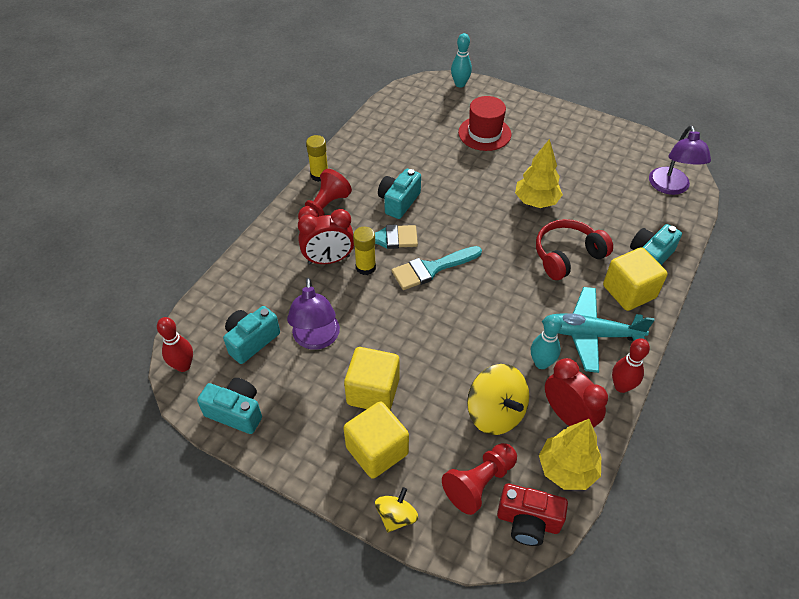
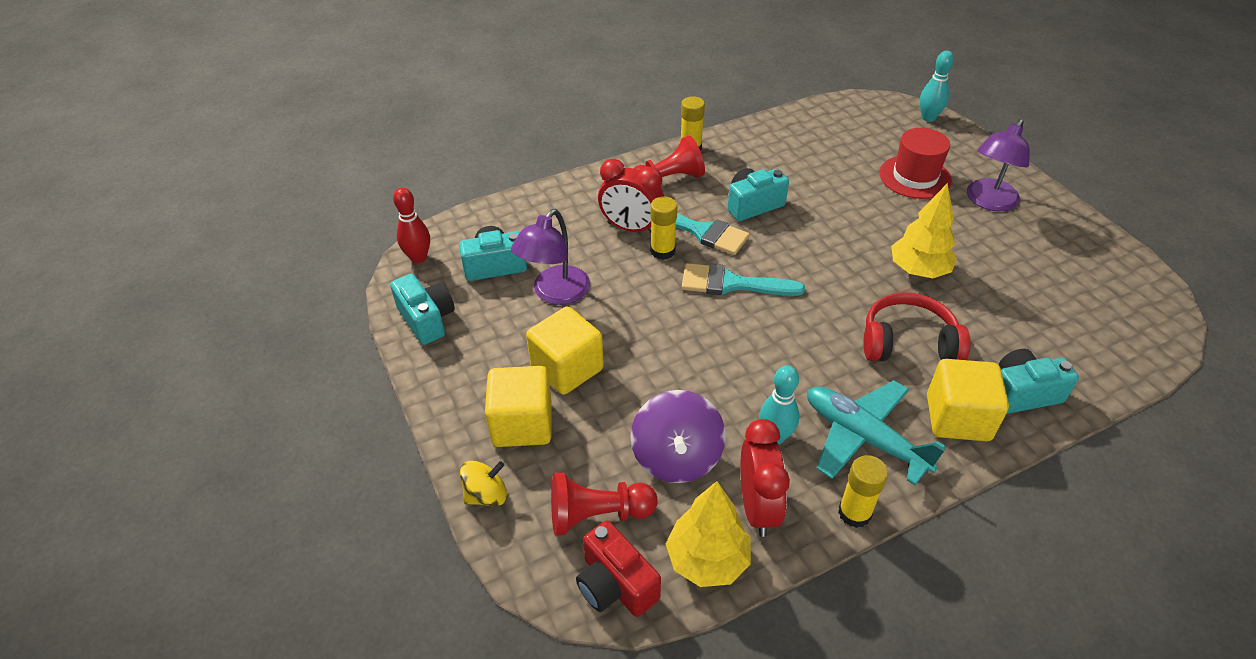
camera: 35 degrees right, 5 degrees down
(495, 413) = (676, 457): yellow spinning top -> purple spinning top
(621, 386) = (854, 513): red bowling pin -> yellow glue stick
(670, 187) = (1124, 330): purple lamp -> purple lamp (988, 202)

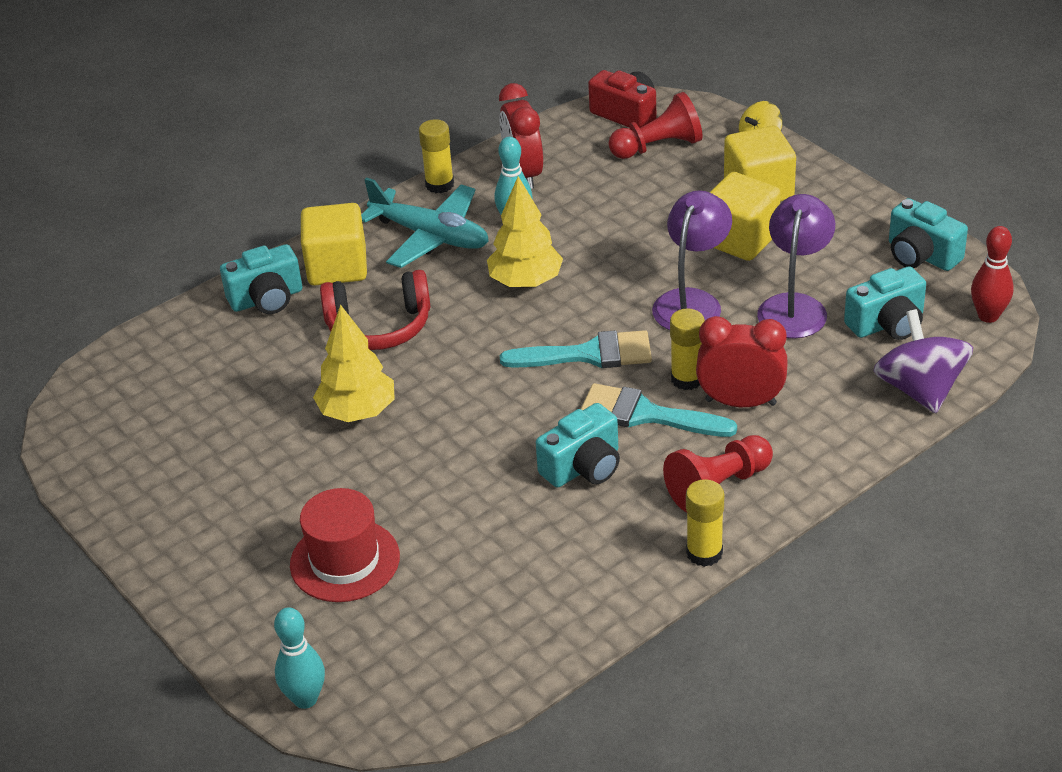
camera: 170 degrees right, 5 degrees down
(676, 457) = (603, 193): purple spinning top -> purple spinning top (920, 389)
(707, 560) = (558, 138): yellow tree -> yellow tree (525, 282)
(988, 202) = (242, 535): purple lamp -> purple lamp (692, 302)

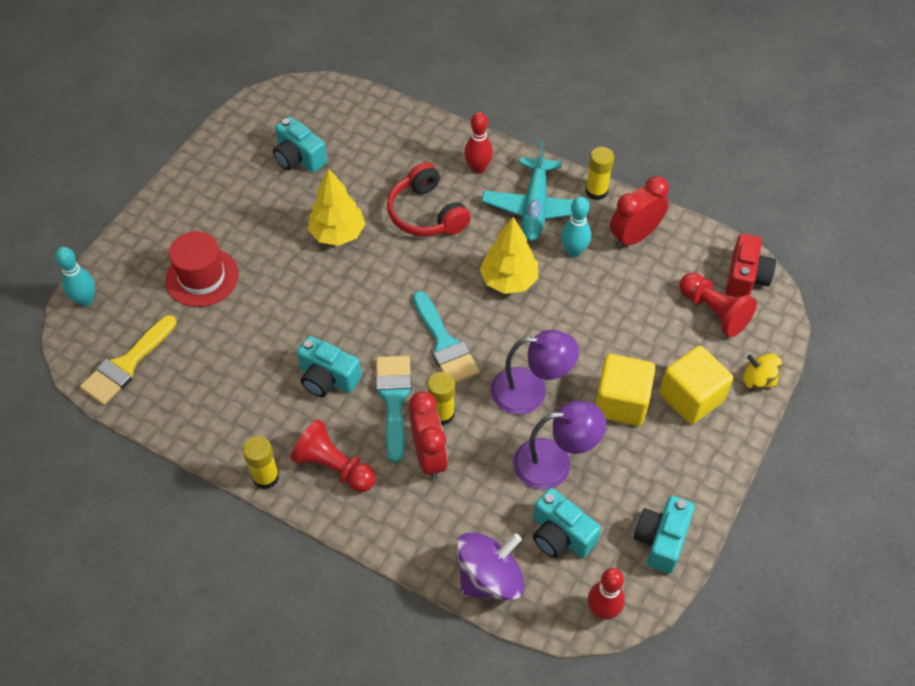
camera: 65 degrees right, 15 degrees up
(267, 299) = (429, 144): turquoise camera -> turquoise camera (299, 158)
(337, 267) = (478, 168): yellow cube -> red bowling pin
(450, 668) = (126, 364): none -> yellow brush

